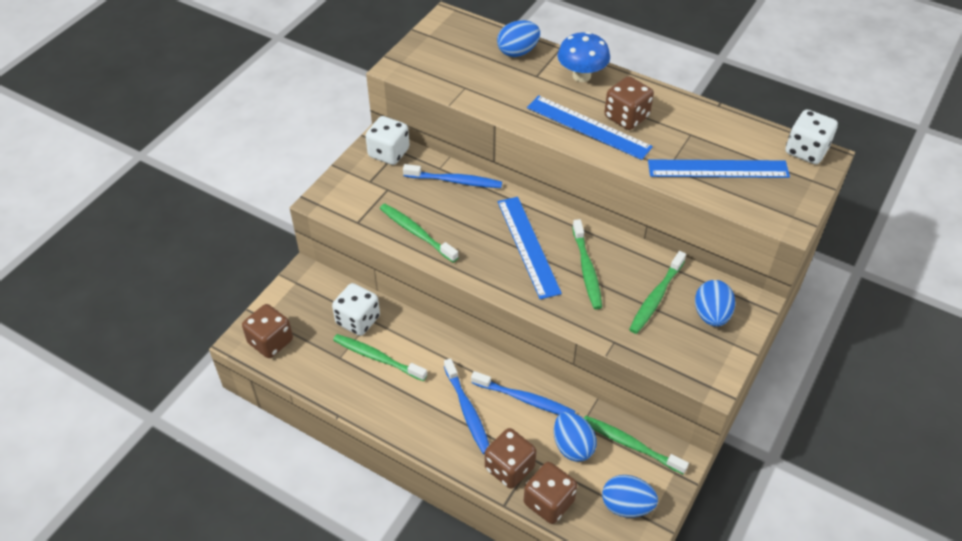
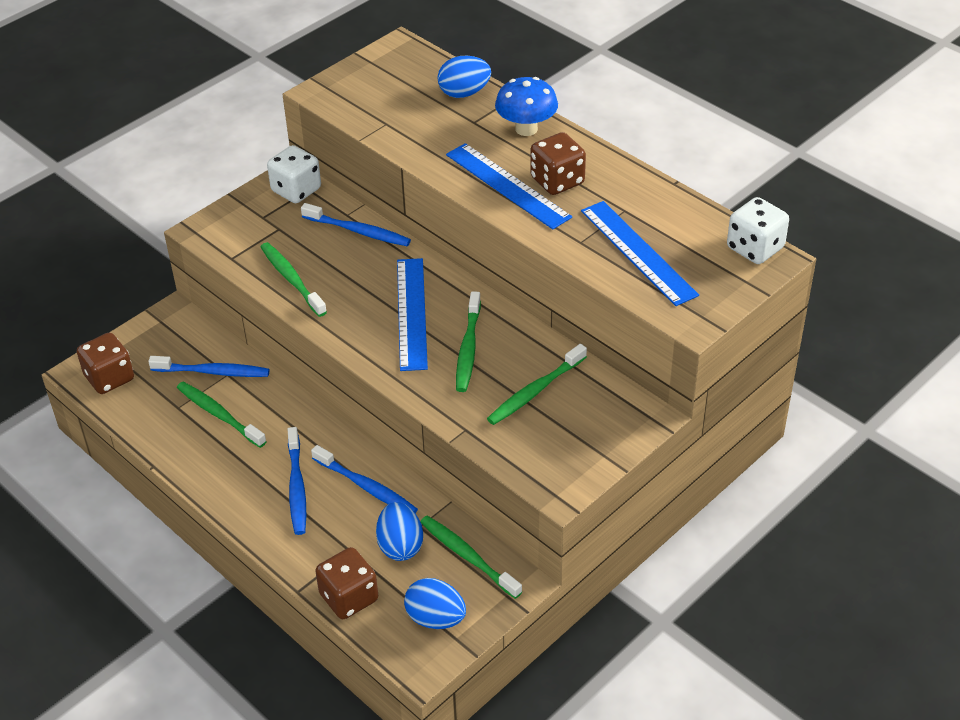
camera: 15 degrees right, 5 degrees down
(358, 320) = (213, 372): white dice -> blue toothbrush
(509, 468) = (319, 554): brown dice -> none
(711, 315) = (591, 420): blue egg -> none
(718, 169) = (638, 252): blue ruler -> blue ruler turned 45 degrees clockwise

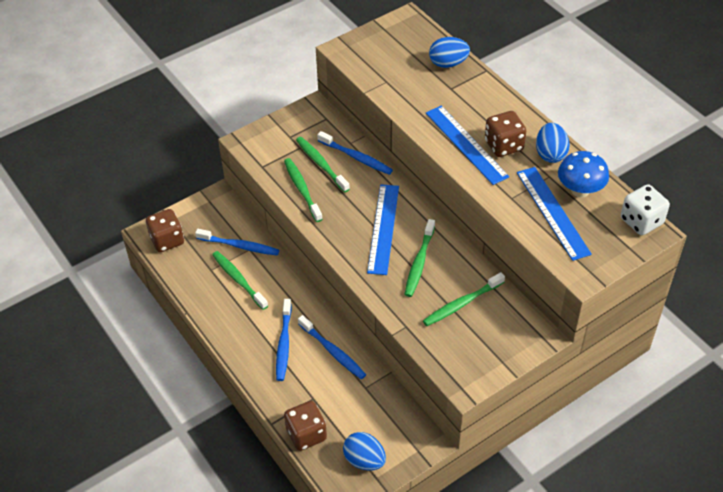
camera: 10 degrees right, 5 degrees up
(296, 190) = (317, 118): white dice -> none
(400, 545) = (349, 400): blue egg -> blue egg (550, 154)
(468, 556) = (395, 416): green toothbrush -> green toothbrush (321, 164)
(526, 129) = (488, 99): blue mushroom -> blue mushroom (580, 190)

